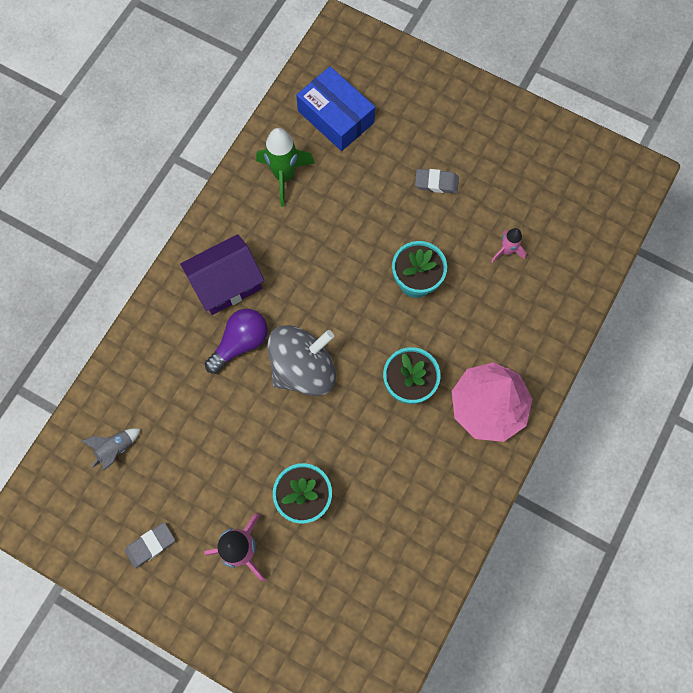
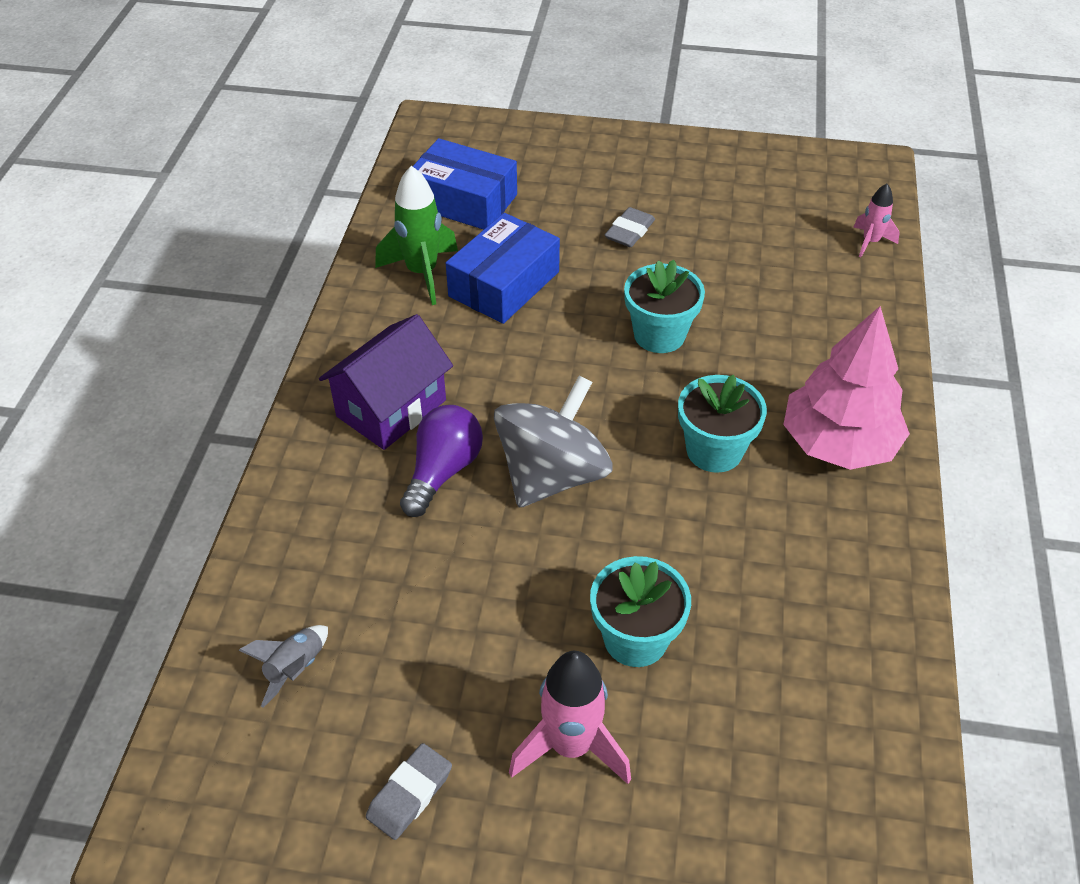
camera: 20 degrees left, 25 degrees down
(333, 203) = (504, 284): none -> blue box
(436, 183) = (629, 231): grey eraser -> grey eraser turned 45 degrees counterclockwise
(506, 251) = (759, 274): pink rocket -> pink rocket (870, 242)

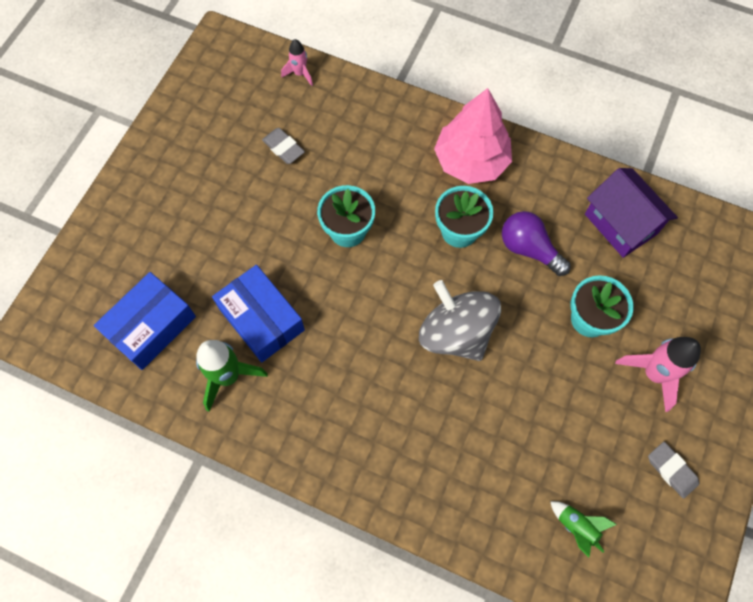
camera: 75 degrees left, 20 degrees up
(295, 669) = (576, 527): grey rocket -> green rocket
(391, 408) = (367, 426): purple house -> purple house (620, 224)
(443, 471) = (435, 402): purple light bulb -> purple light bulb (529, 249)
(629, 231) = (233, 217): grey eraser -> grey eraser (283, 148)

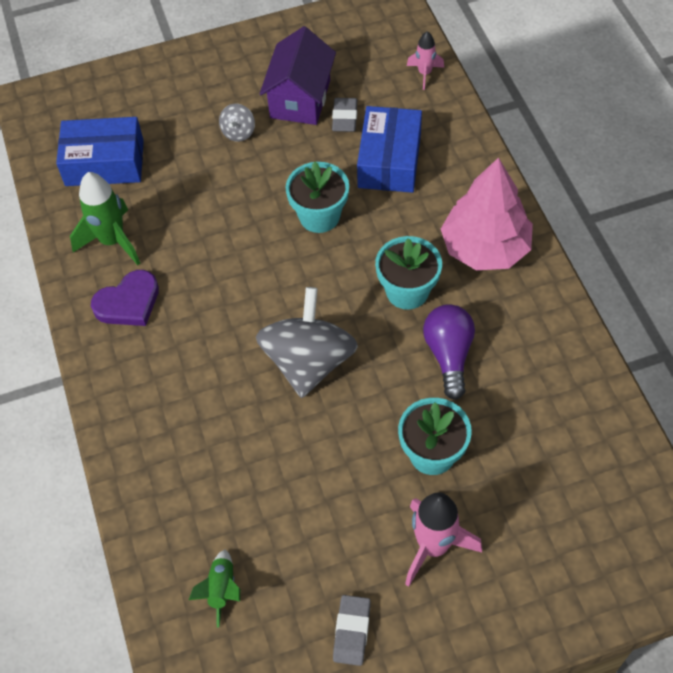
camera: 50 degrees right, 10 degrees down
(222, 220) = (238, 132): none -> grey spinning top
(261, 319) = (181, 223): blue box -> blue box (389, 160)
(293, 408) = (128, 302): none -> purple heart
(620, 224) = (557, 407): purple house -> purple house (300, 99)

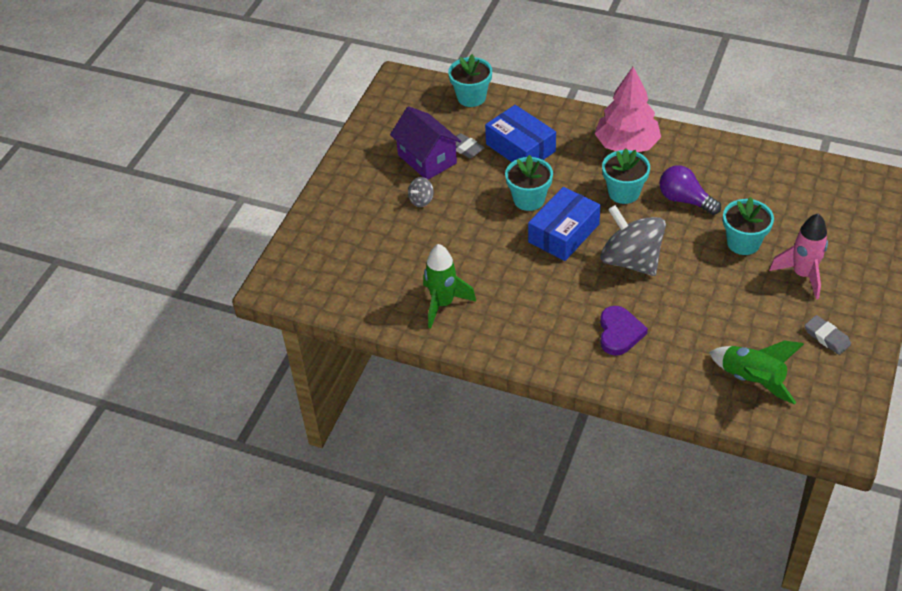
camera: 50 degrees left, 10 degrees down
(104, 163) = (372, 276): blue box -> blue box (564, 233)
(128, 302) = (501, 320): purple heart -> purple heart (619, 333)
(221, 589) = (752, 380): green rocket -> green rocket, size x1.75
(238, 132) = (421, 200): grey spinning top -> grey spinning top turned 75 degrees clockwise
(424, 73) = (471, 97): pink rocket -> turquoise flower pot

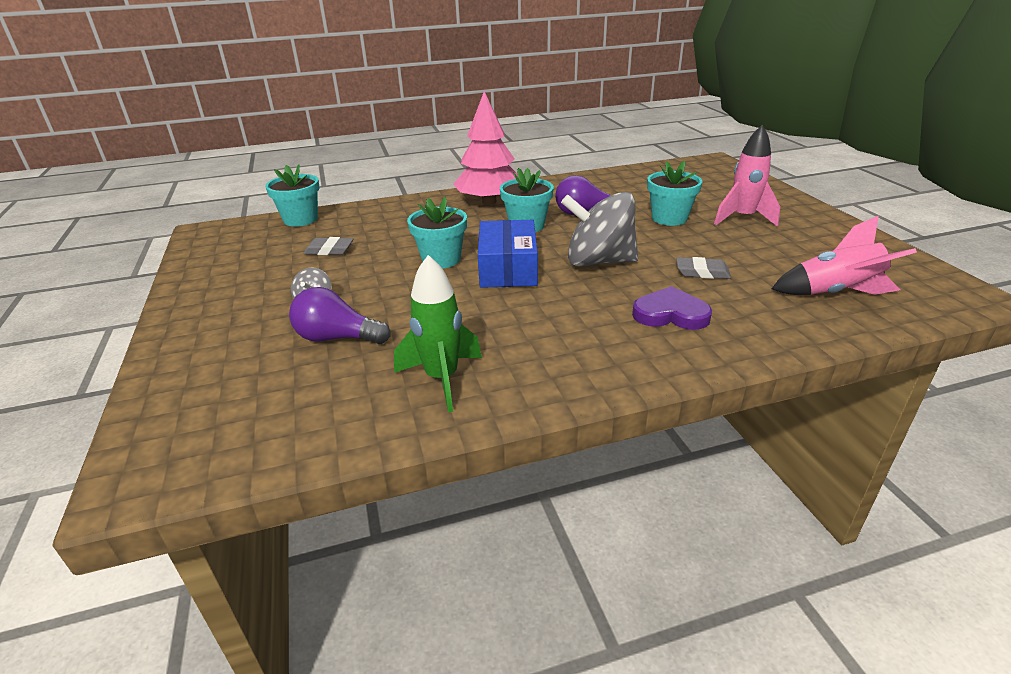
camera: 40 degrees left, 15 degrees down
(413, 240) = (337, 338): none -> purple light bulb
(427, 159) = (290, 270): purple house -> none
(520, 148) = (390, 232): blue box -> none
(619, 333) = (670, 314): purple heart -> purple heart turned 45 degrees counterclockwise
(752, 380) = (835, 293): green rocket -> pink rocket
(826, 337) = (827, 243): grey eraser -> grey eraser (702, 272)

